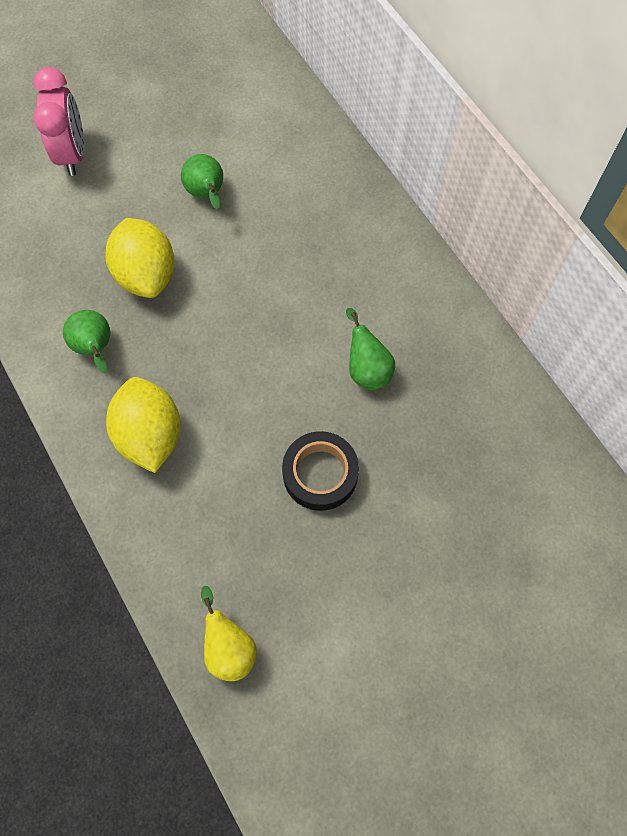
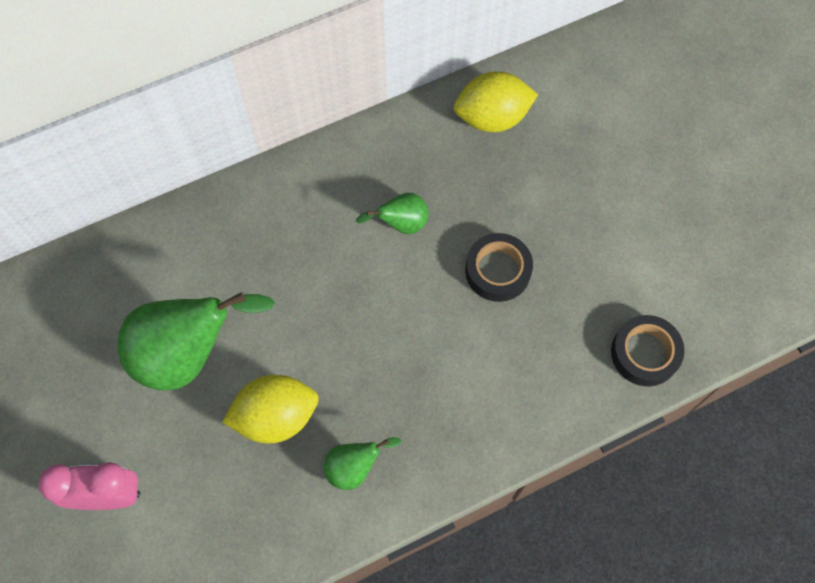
camera: 85 degrees left, 0 degrees up
(150, 435) = (451, 415): yellow lemon -> yellow lemon (492, 118)
(207, 194) = (188, 354): green pear -> green pear, size x2.03
(229, 647) = (644, 353): yellow pear -> black tape

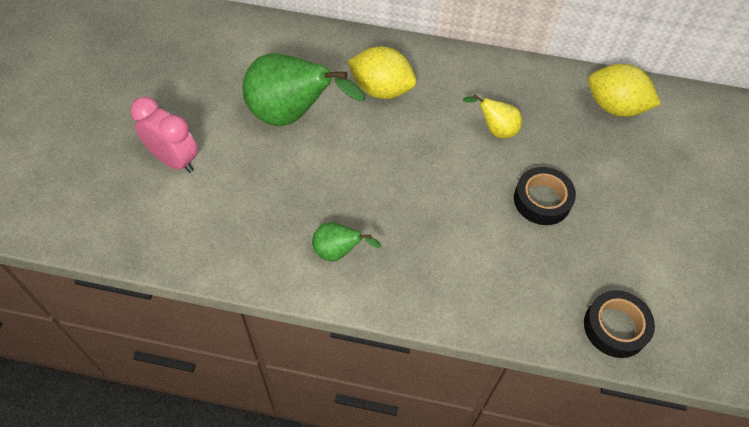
camera: 35 degrees right, 10 degrees down
(276, 416) = (314, 186): yellow lemon -> yellow lemon (381, 89)
(401, 224) = (495, 130): green pear -> yellow pear

